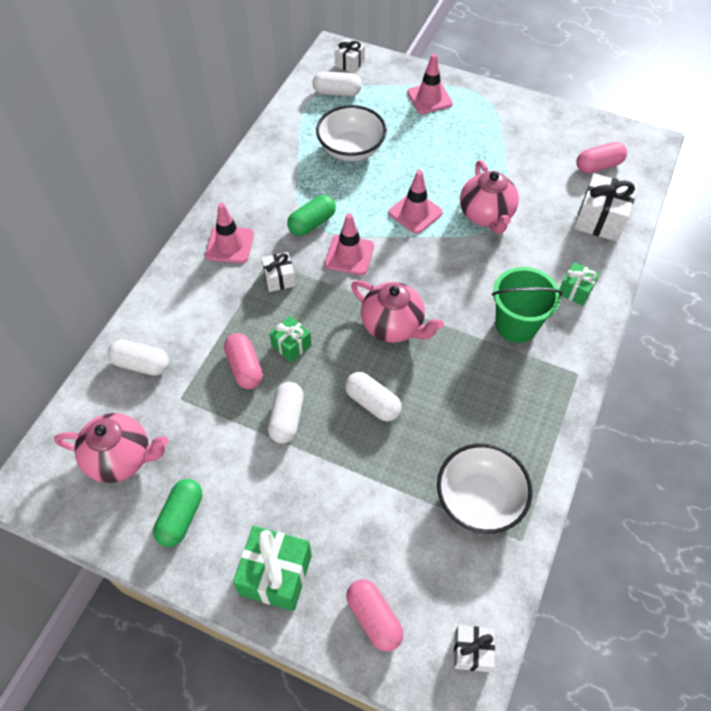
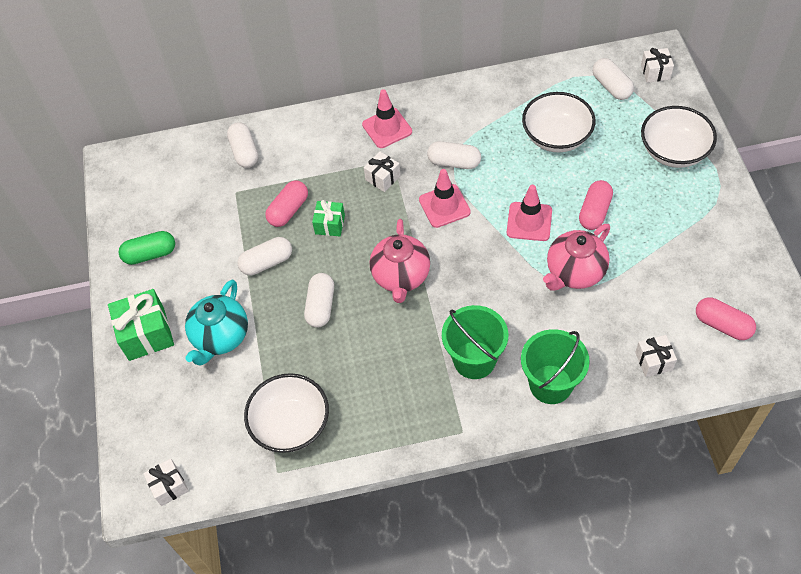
camera: 60 degrees right, 0 degrees up
(121, 458) = (168, 193): pink teapot -> none
(312, 223) = (454, 162): green capsule -> white capsule
(337, 506) = (220, 337): none -> turquoise teapot
(374, 618) = (154, 411): pink capsule -> pink capsule (594, 212)
(429, 98) = (673, 151): pink traffic cone -> white bowl
(575, 290) = (550, 384): green gift -> green bucket
(600, 220) = (653, 361): white gift -> white gift, size x0.59

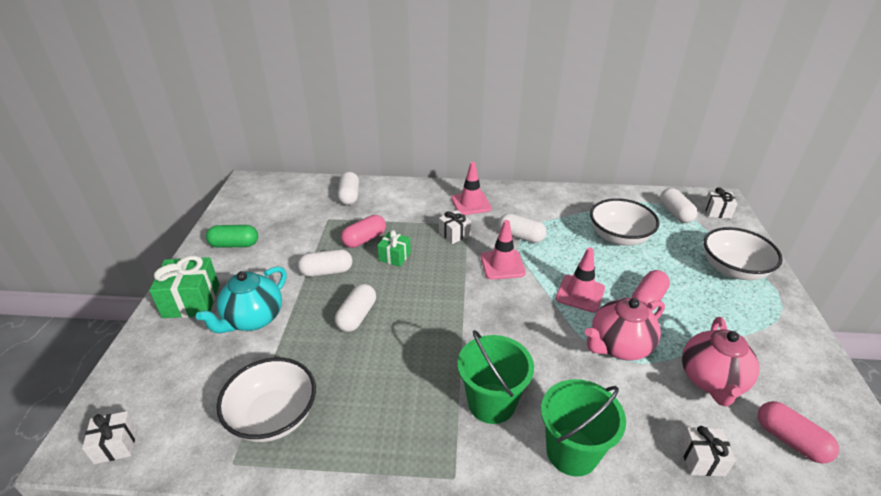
camera: 10 degrees right, 20 degrees down
(401, 277) = (442, 310): pink teapot -> pink teapot (711, 381)

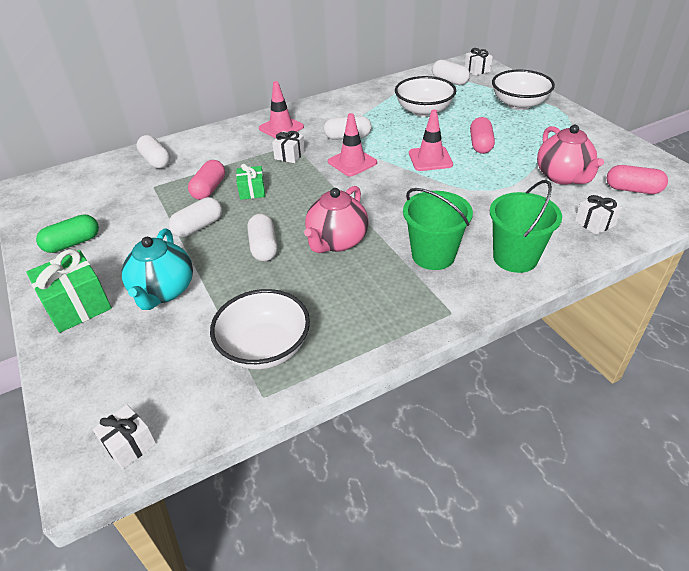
camera: 30 degrees left, 5 degrees up
(619, 346) = (487, 181): pink teapot -> pink teapot (336, 242)

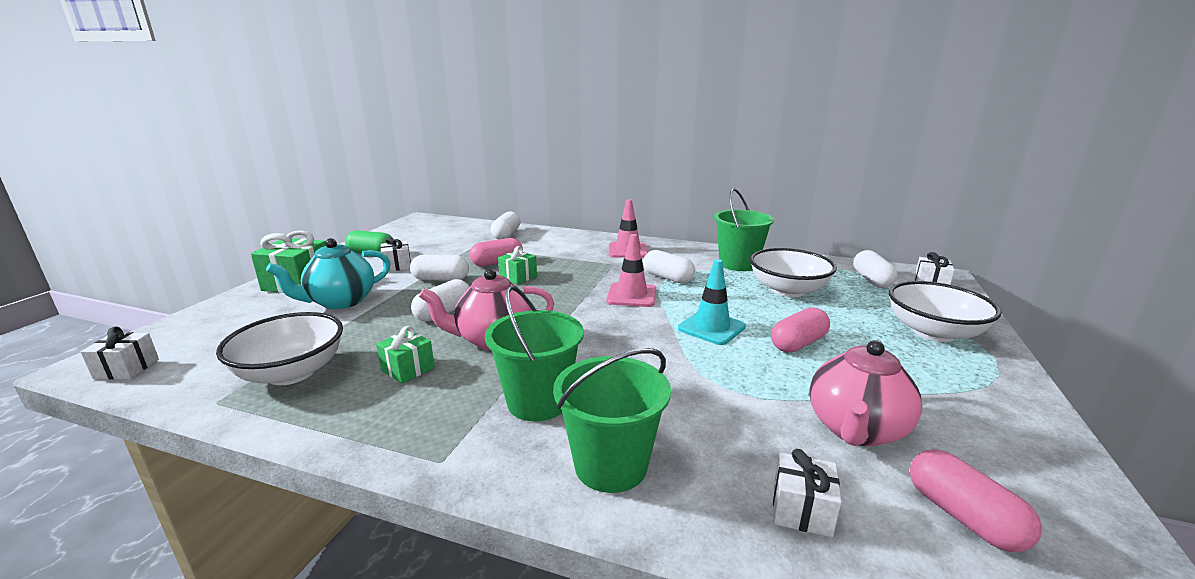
camera: 45 degrees right, 20 degrees down
(289, 155) = (594, 269): white gift -> white gift (397, 266)
(330, 291) = (408, 369): none -> green gift
(367, 104) = (738, 264): none -> green bucket
(430, 159) = (711, 328): pink traffic cone -> turquoise traffic cone

